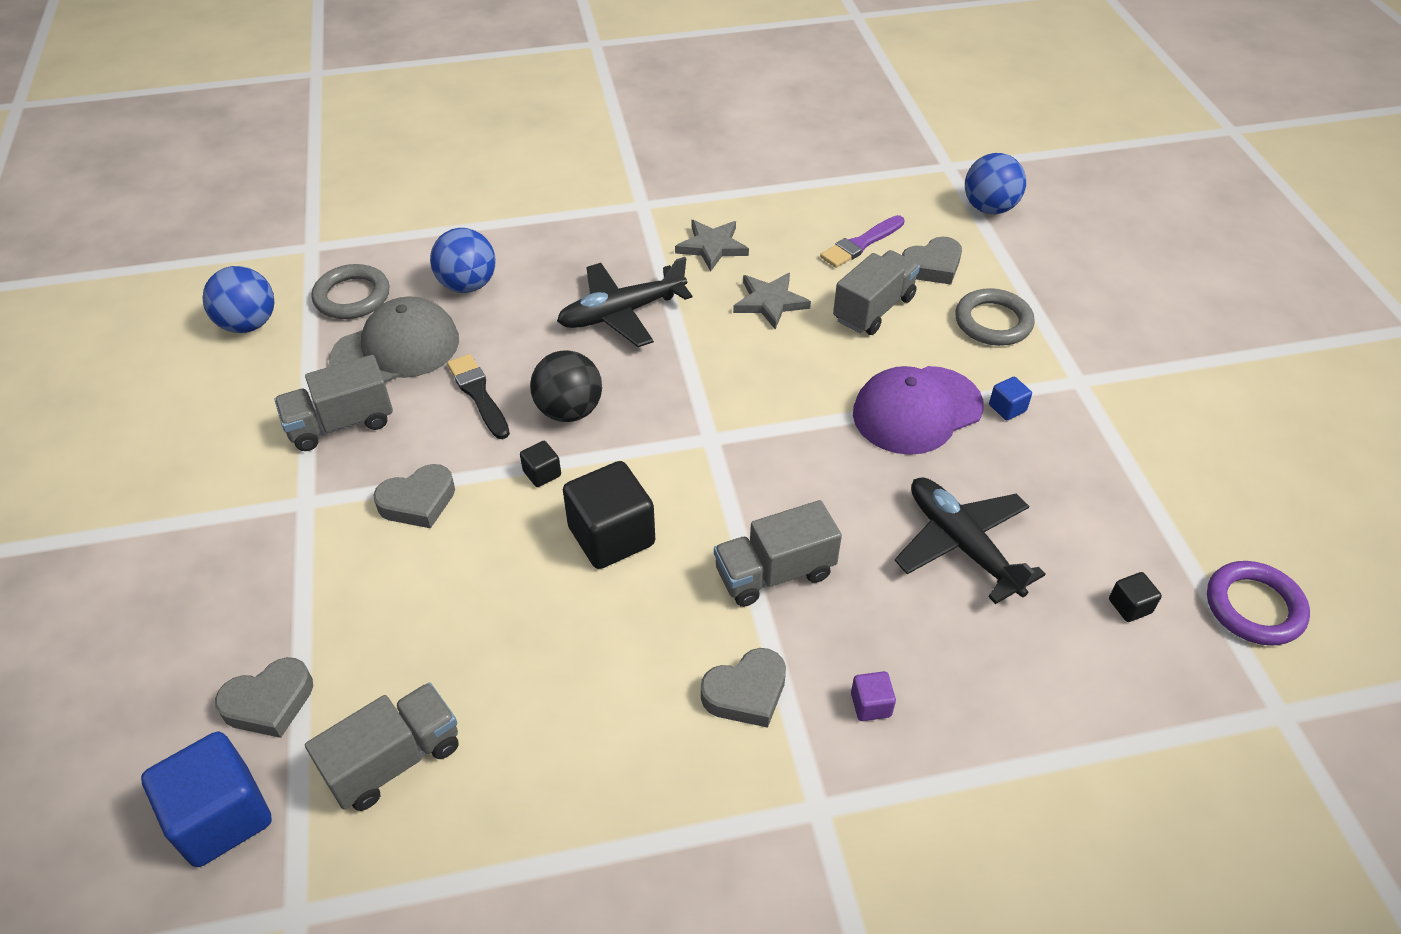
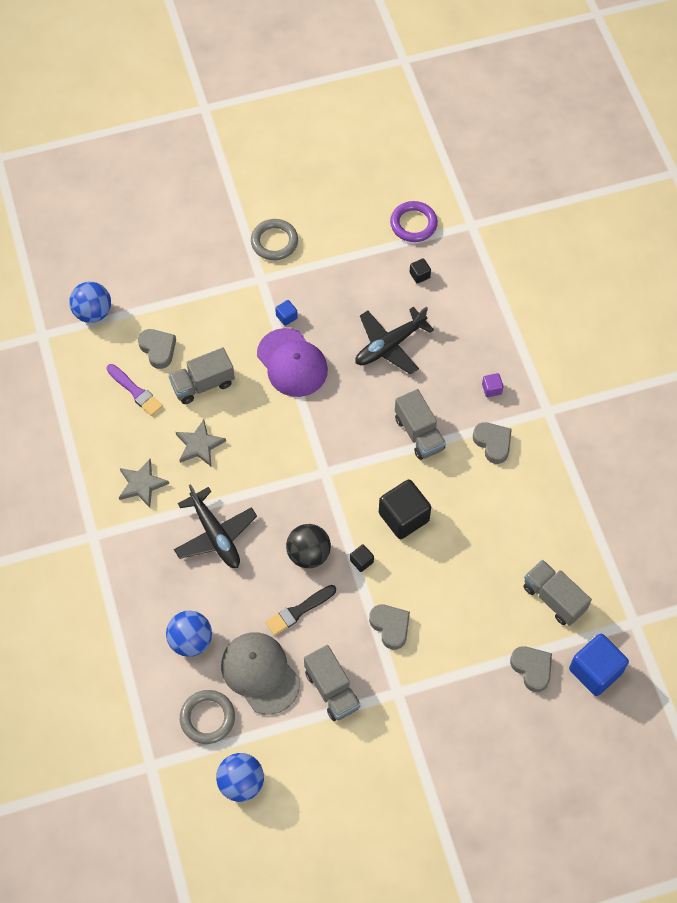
camera: 95 degrees left, 15 degrees up
(873, 309) = (203, 384): grey truck -> grey truck turned 60 degrees counterclockwise
(993, 322) = (211, 319): grey ring -> grey ring (274, 242)

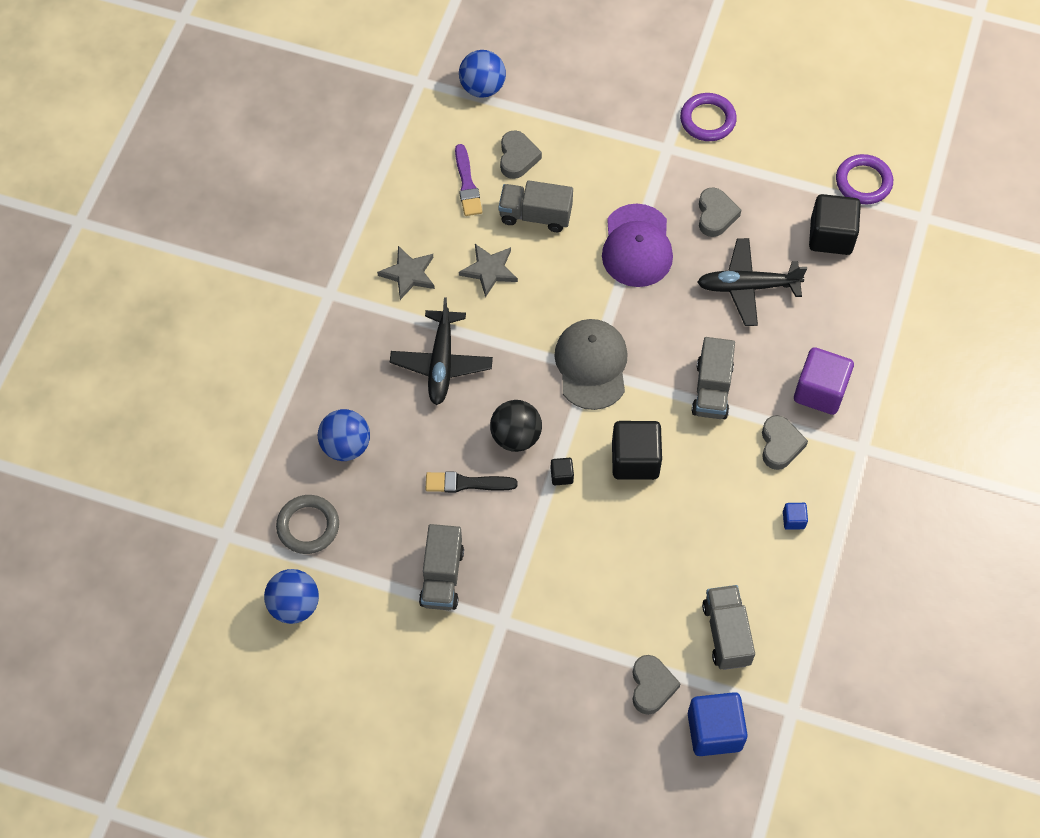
camera: 35 degrees right, 0 degrees up
(260, 673) = (387, 517): grey cap -> grey cap (591, 365)
(274, 242) = (707, 120): grey ring -> purple ring
(286, 317) = (665, 199): blue cube -> blue cube (793, 520)
(390, 627) = (542, 555): grey heart -> grey heart (715, 215)
(419, 275) = (831, 236): black cube -> black cube, size x2.19
(491, 389) = (820, 391): purple cube -> purple cube, size x2.19

